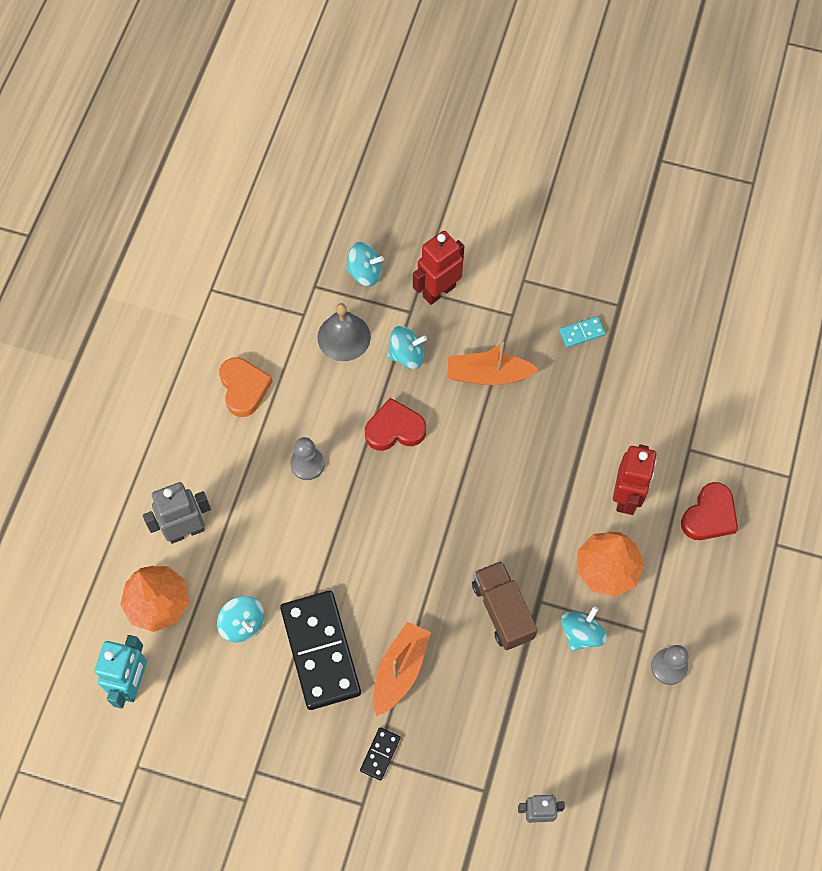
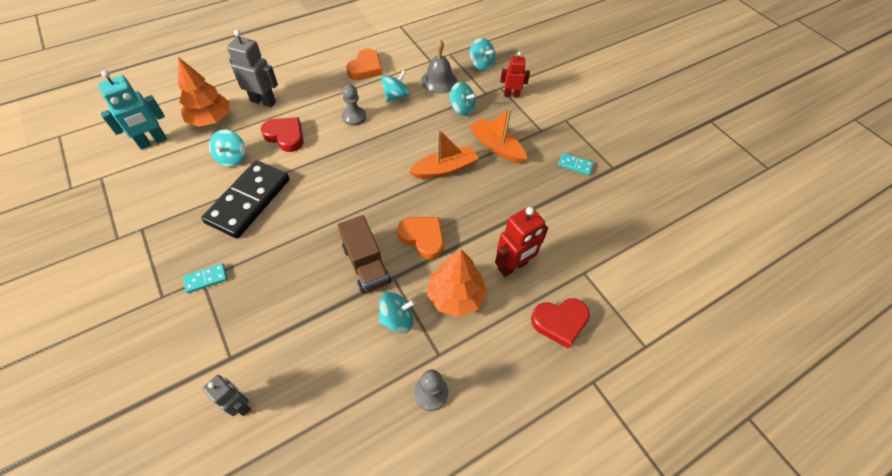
camera: 40 degrees right, 10 degrees down
(321, 398) = (396, 96): none -> turquoise spinning top
(380, 754) = (206, 279): black domino -> turquoise domino
(394, 429) = (416, 134): red heart -> red heart (285, 136)
(400, 670) = (273, 245): orange boat -> orange boat (445, 169)
(438, 291) = (511, 95): red robot -> red robot, size x0.65
(502, 611) = (366, 264): brown truck -> brown truck turned 135 degrees clockwise
(523, 540) = (422, 238): none -> orange heart

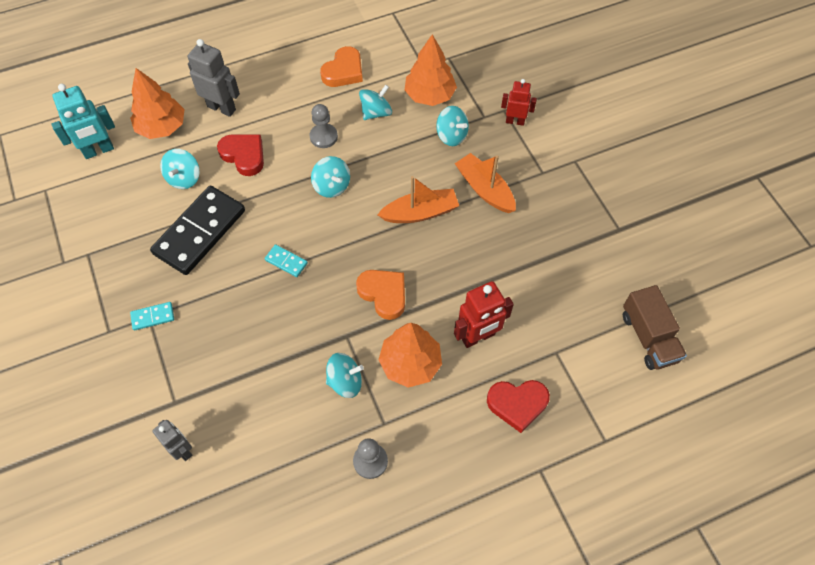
camera: 10 degrees right, 5 degrees up
(366, 264) = (319, 318): brown truck -> brown truck (648, 337)
(439, 81) = (429, 95): grey bell -> orange tree
(481, 64) = (485, 75): turquoise spinning top -> turquoise spinning top (332, 186)
(575, 165) = (573, 221): turquoise domino -> turquoise domino (286, 261)

